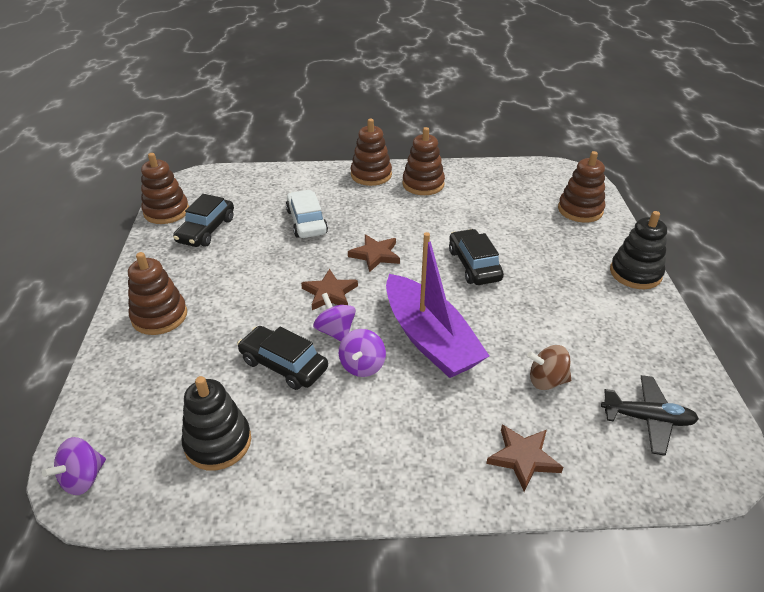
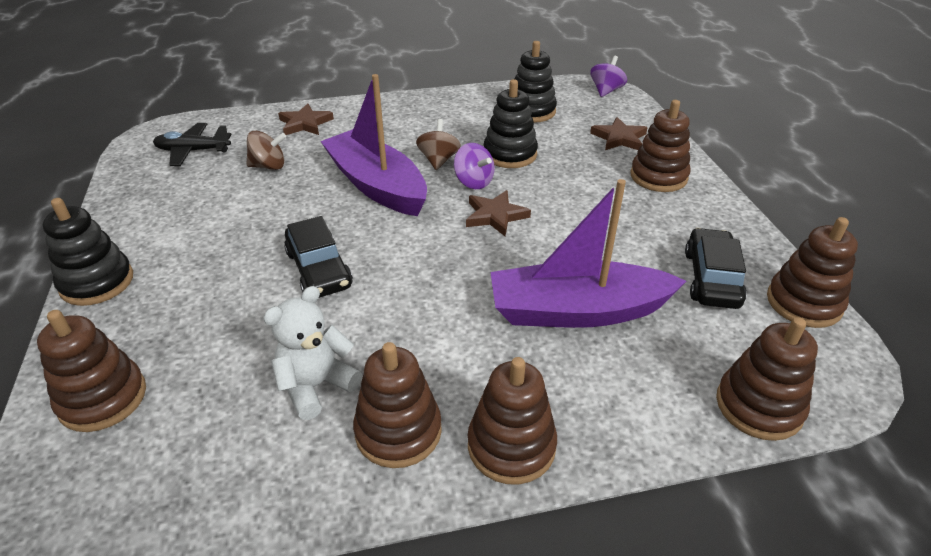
camera: 170 degrees right, 0 degrees up
(245, 175) = (759, 406): none -> brown stacking toy
(284, 365) = (510, 154): black car -> black stacking toy
(307, 222) = (577, 311): white car -> purple boat
(362, 366) = (438, 160): purple spinning top -> brown spinning top
(375, 255) = (455, 268): brown star -> brown star (619, 138)
(466, 204) = (316, 385): none -> white teddy bear

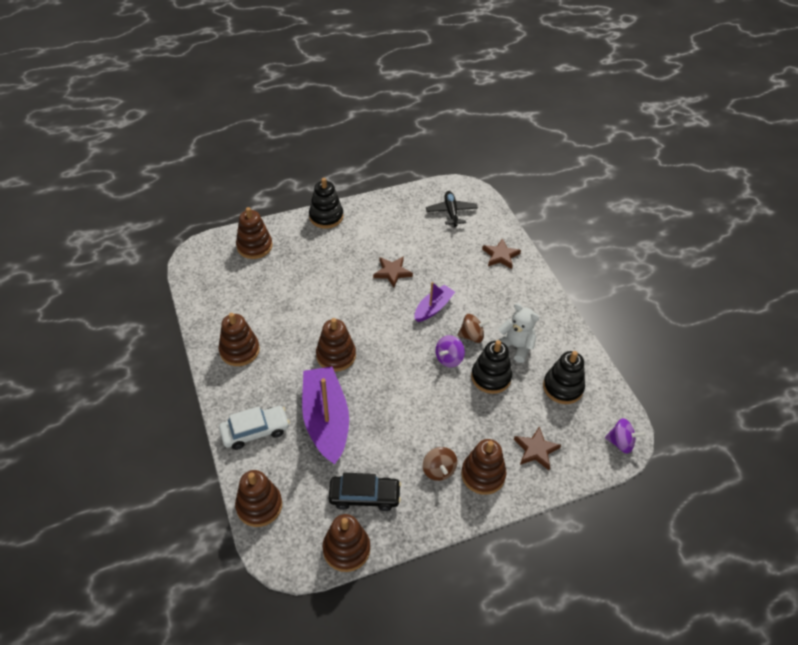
camera: 80 degrees right, 10 degrees up
(269, 166) = (443, 251): brown spinning top -> brown spinning top (438, 470)
(316, 385) = (265, 315): white teddy bear -> white teddy bear (515, 346)
(319, 269) = (347, 298): black car -> none
(377, 185) = (433, 308): purple boat -> purple boat, size x0.55
(495, 216) = (412, 374): brown star -> brown star (392, 272)
(511, 446) = (232, 394): brown stacking toy -> brown stacking toy (336, 355)
(601, 408) = (255, 431): none -> white car

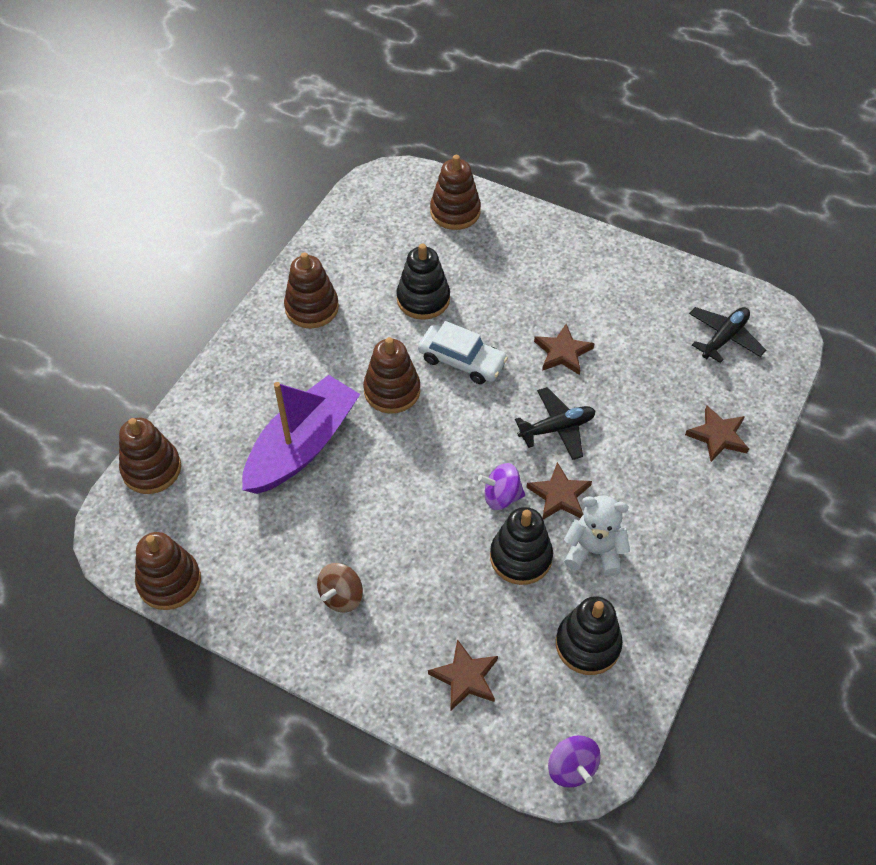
camera: 50 degrees right, 5 degrees up
(255, 431) = (231, 398): white car -> white car (462, 361)
(326, 217) = (569, 235): black stacking toy -> black stacking toy (423, 299)
(364, 496) = (244, 551): black car -> none
(433, 308) = (557, 428): purple boat -> black plane
(472, 336) = (559, 495): brown spinning top -> brown star
(483, 474) = (377, 645): brown stacking toy -> none
(515, 346) = (594, 551): white teddy bear -> white teddy bear turned 75 degrees counterclockwise

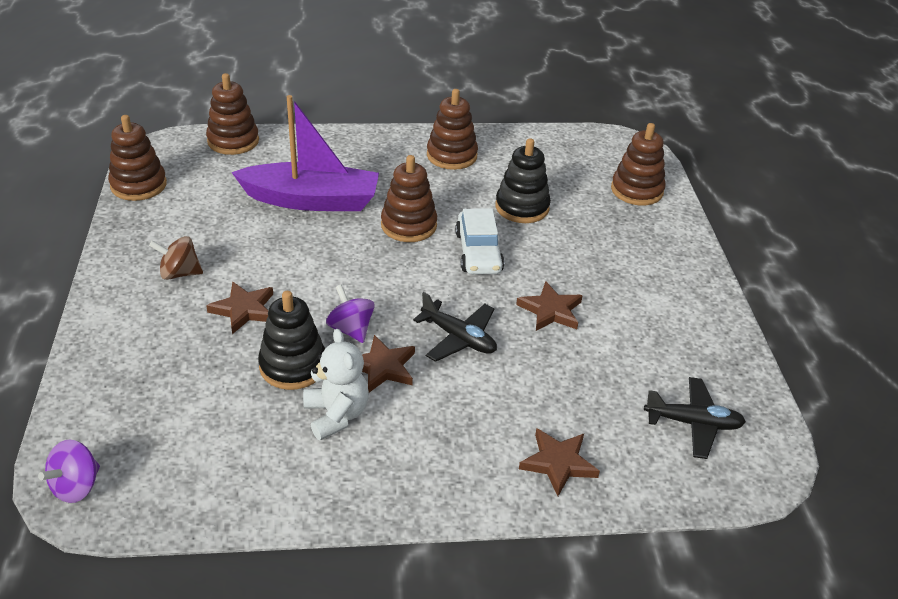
camera: 55 degrees right, 15 degrees down
(465, 677) = (139, 376): brown star -> brown star (244, 310)
(587, 644) = (224, 449): black stacking toy -> none

